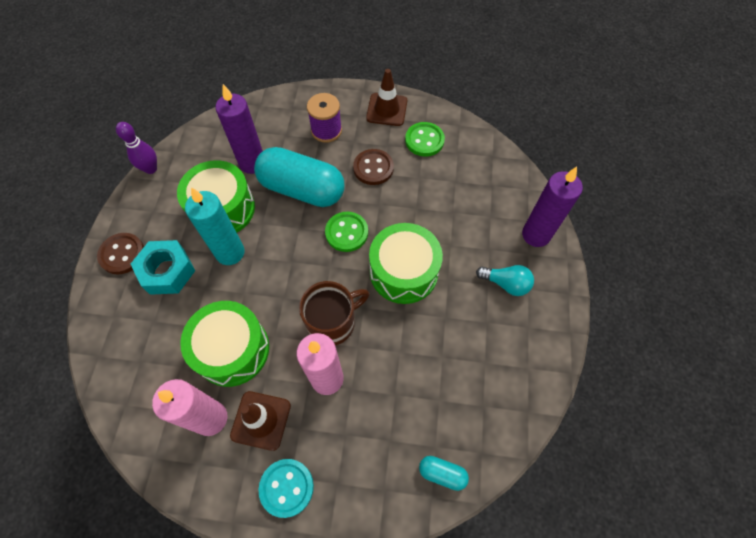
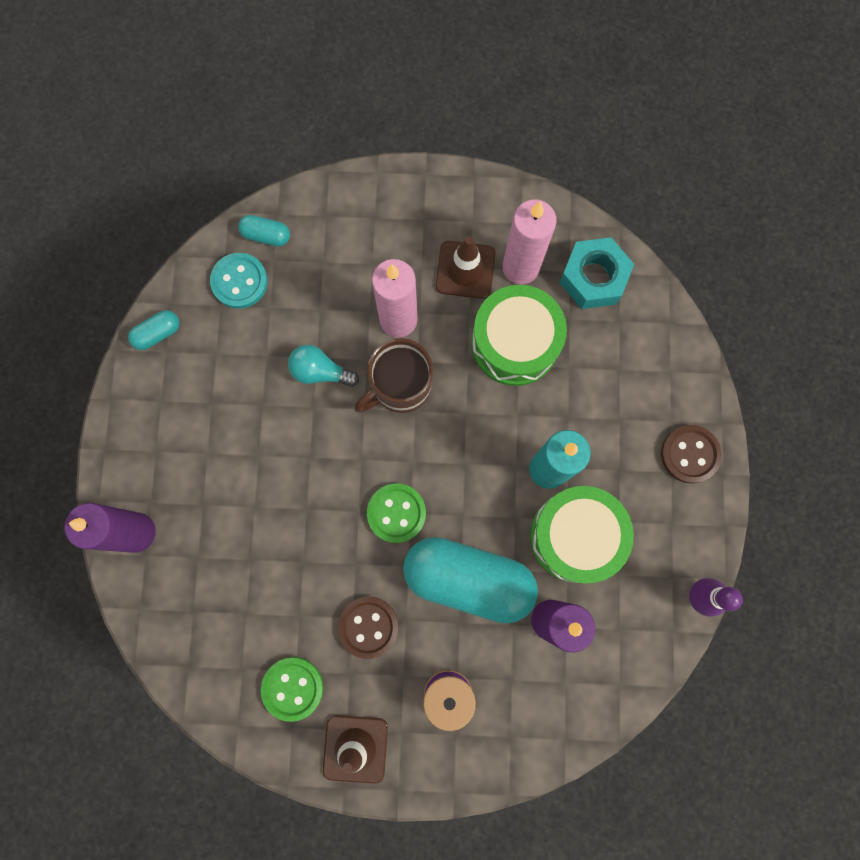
camera: 175 degrees right, 15 degrees up
(167, 271) = (622, 435): turquoise nut -> turquoise nut (593, 278)
(286, 487) = (426, 209): turquoise button -> turquoise button (239, 281)
(403, 272) = (316, 461): green drum -> none
(506, 283) = (183, 456): turquoise light bulb -> turquoise light bulb (320, 371)
(536, 384) = (158, 333): none -> turquoise capsule

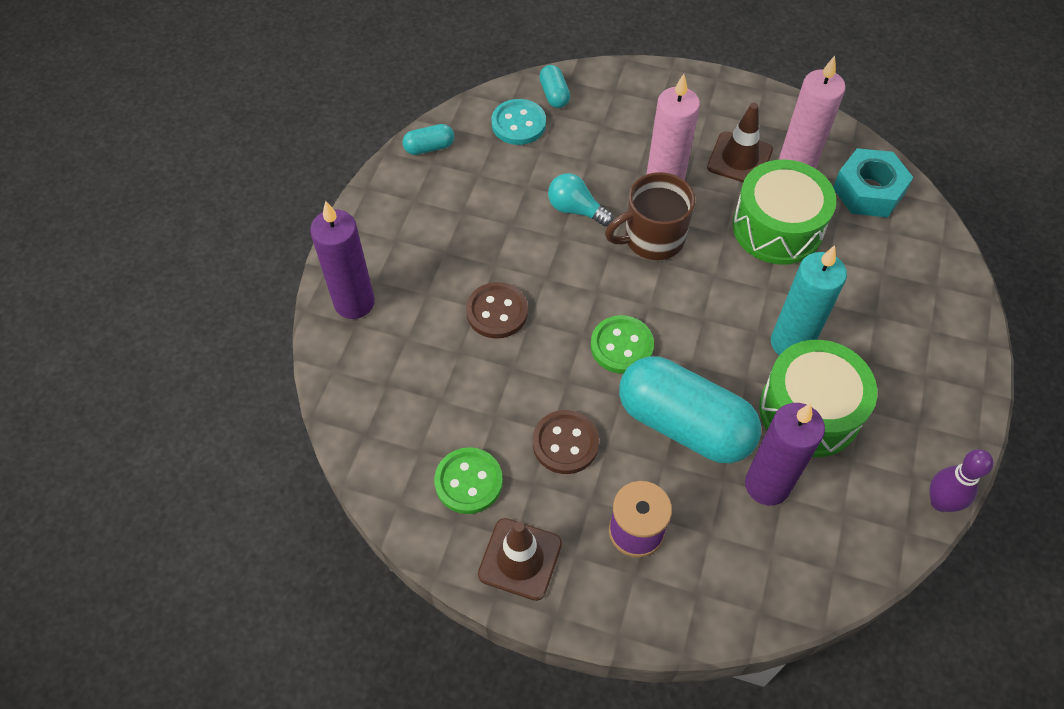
camera: 15 degrees right, 20 degrees down
(266, 235) = (554, 94): turquoise capsule -> turquoise capsule turned 45 degrees clockwise
(689, 454) = (948, 364): brown button -> brown button (497, 312)

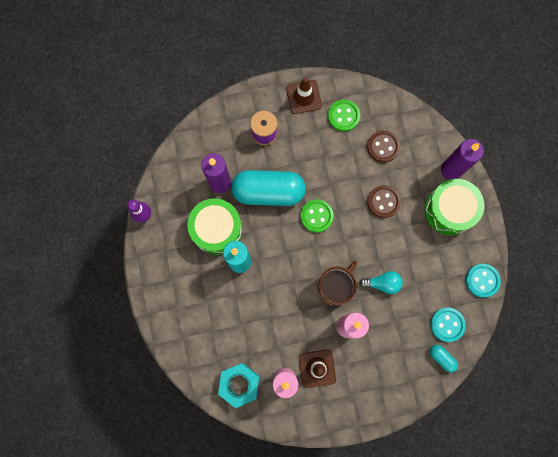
camera: 150 degrees right, 20 degrees up
(429, 147) = (482, 280): turquoise capsule -> turquoise button
(565, 443) = (314, 155): brown button -> brown button (383, 147)
(777, 227) = (276, 330): green drum -> green drum (449, 210)

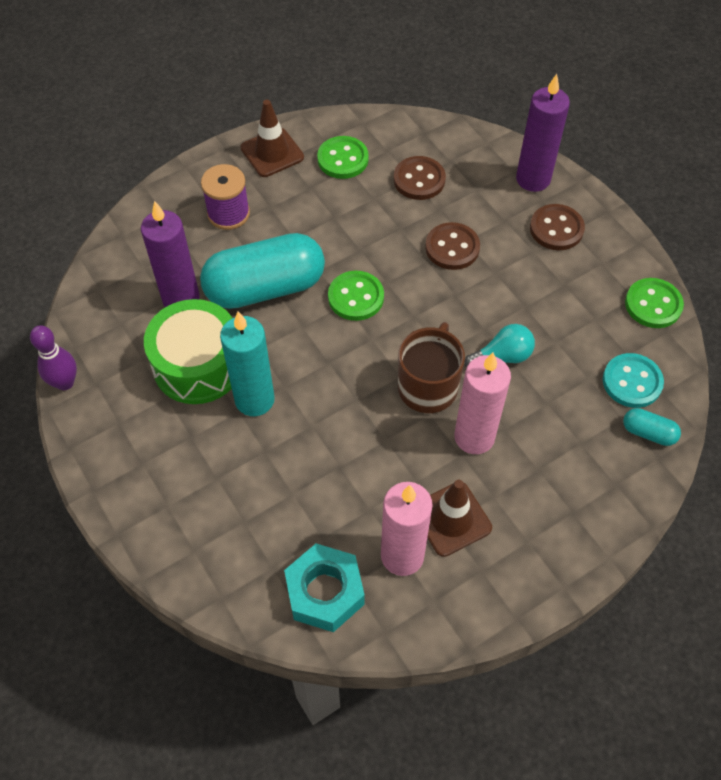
camera: 20 degrees left, 20 degrees down
(449, 210) = (556, 229): green drum -> brown button
(482, 280) = (653, 304): turquoise button -> green button

